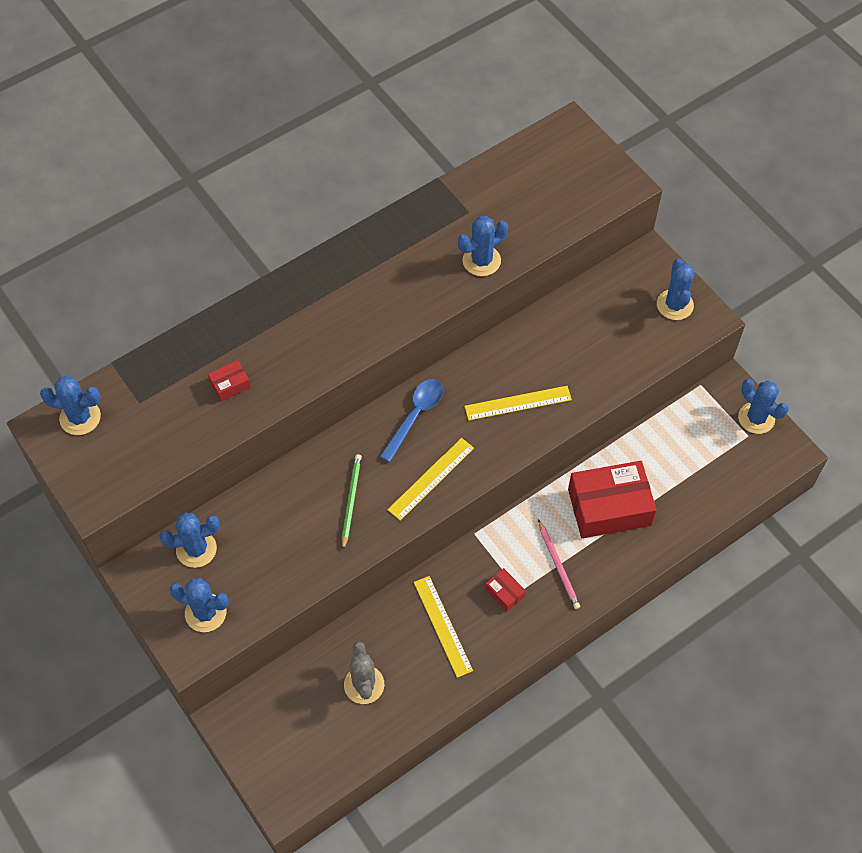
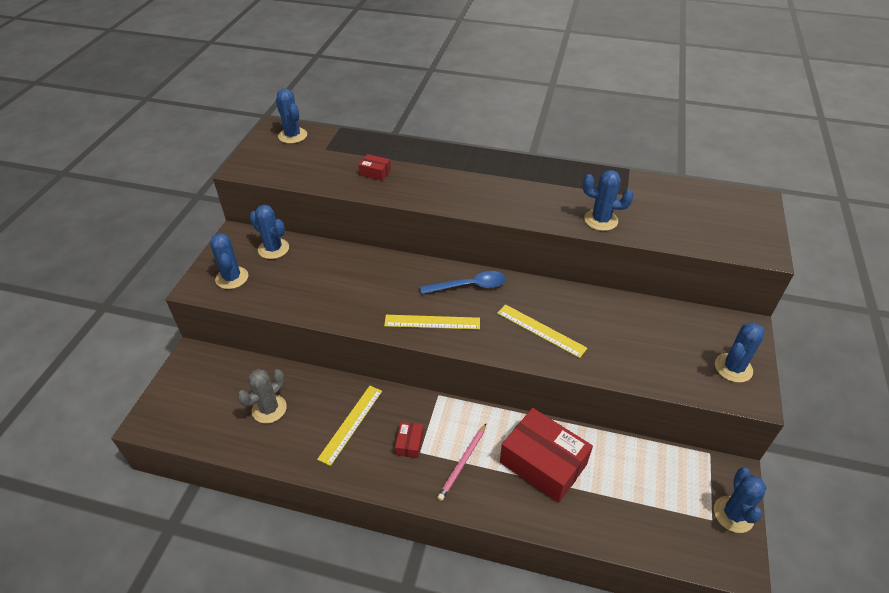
camera: 50 degrees right, 15 degrees down
(351, 501) = (374, 294): green pencil -> none

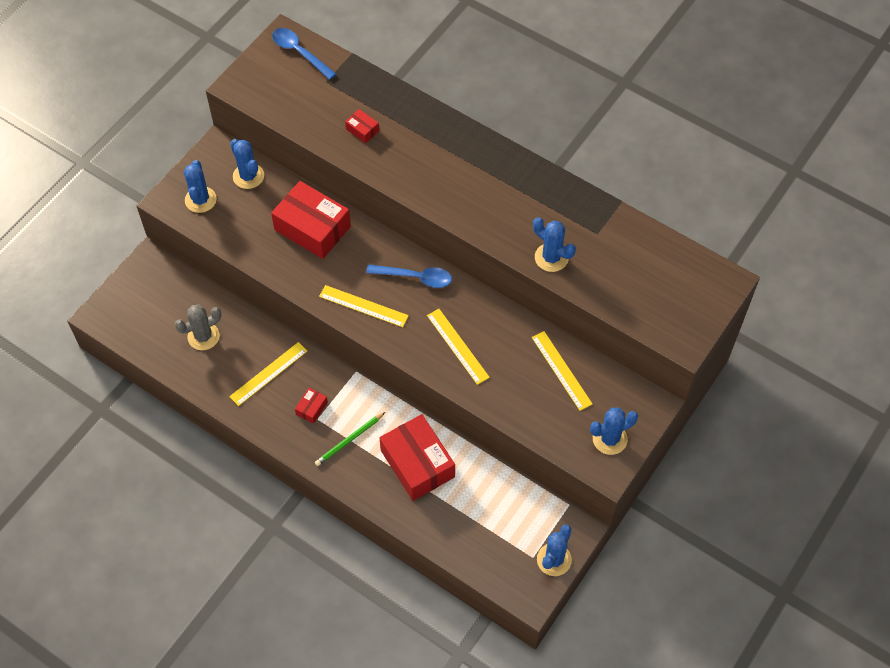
camera: 20 degrees right, 15 degrees up
(292, 135) = (299, 52): blue cactus -> blue spoon
(352, 273) = (312, 228): none -> red box
(462, 463) = (349, 440): pink pencil -> green pencil
(648, 323) = (561, 370): none -> yellow ruler

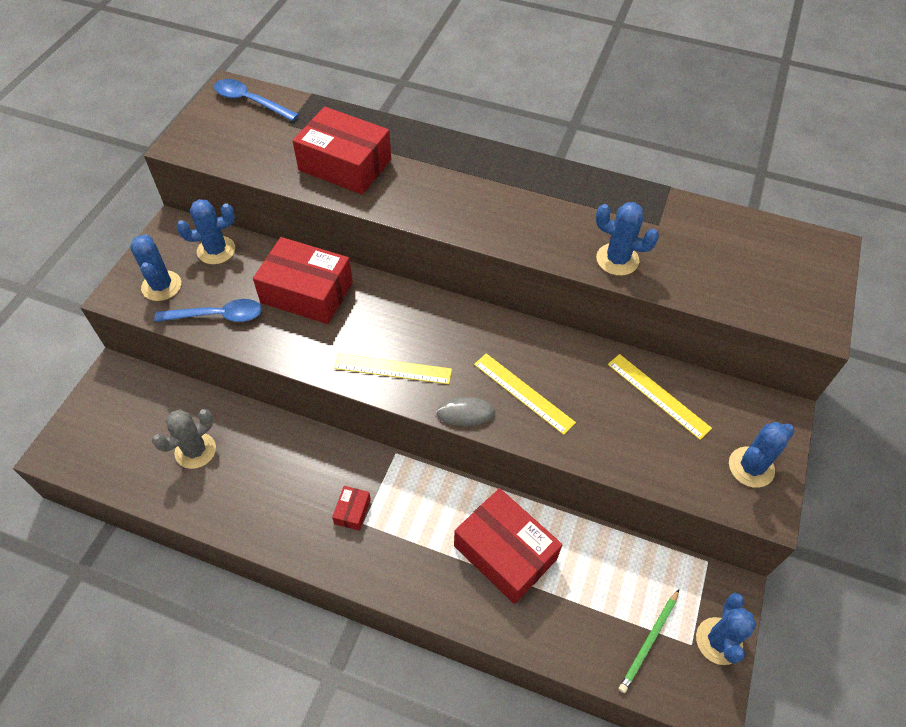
camera: 15 degrees left, 5 degrees down
(248, 176) = (216, 250): blue cactus -> blue cactus turned 60 degrees counterclockwise
(268, 373) = (287, 479): yellow ruler -> none
(349, 440) = (410, 542): green pencil -> green pencil (649, 642)
(362, 130) = (345, 165): red box -> red box, size x2.31
(408, 352) = (465, 413): none -> grey mouse
(415, 277) = (446, 324): blue spoon -> blue spoon (218, 316)

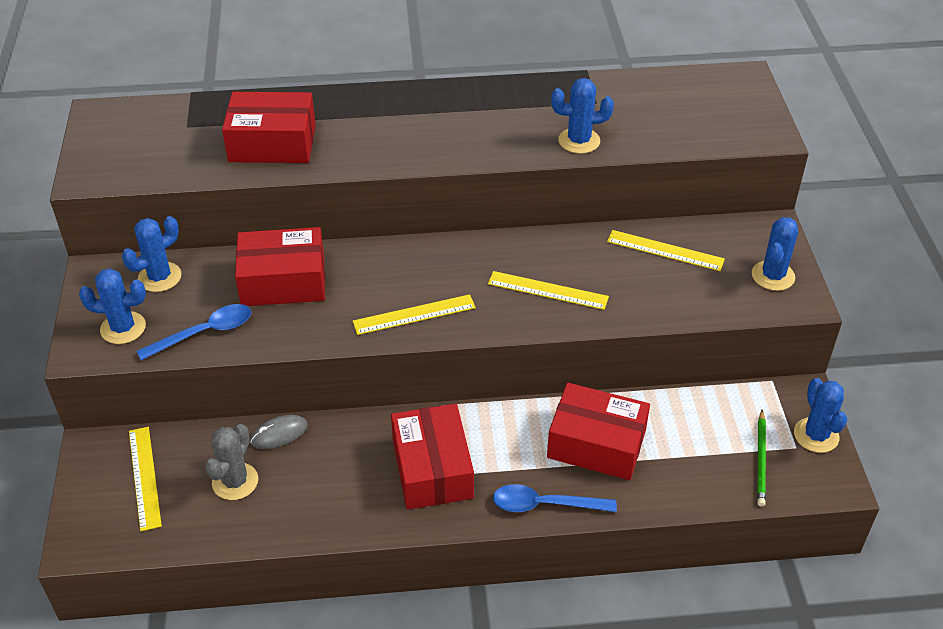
camera: 25 degrees left, 10 degrees down
(134, 416) = (145, 477): none -> yellow ruler
(161, 286) = (123, 328): blue cactus -> blue cactus turned 45 degrees counterclockwise
(250, 101) = (130, 118): blue spoon -> blue spoon (544, 504)
(352, 511) = (432, 469): red box -> red box, size x2.31
(465, 413) = (506, 325): grey mouse -> grey mouse (279, 434)

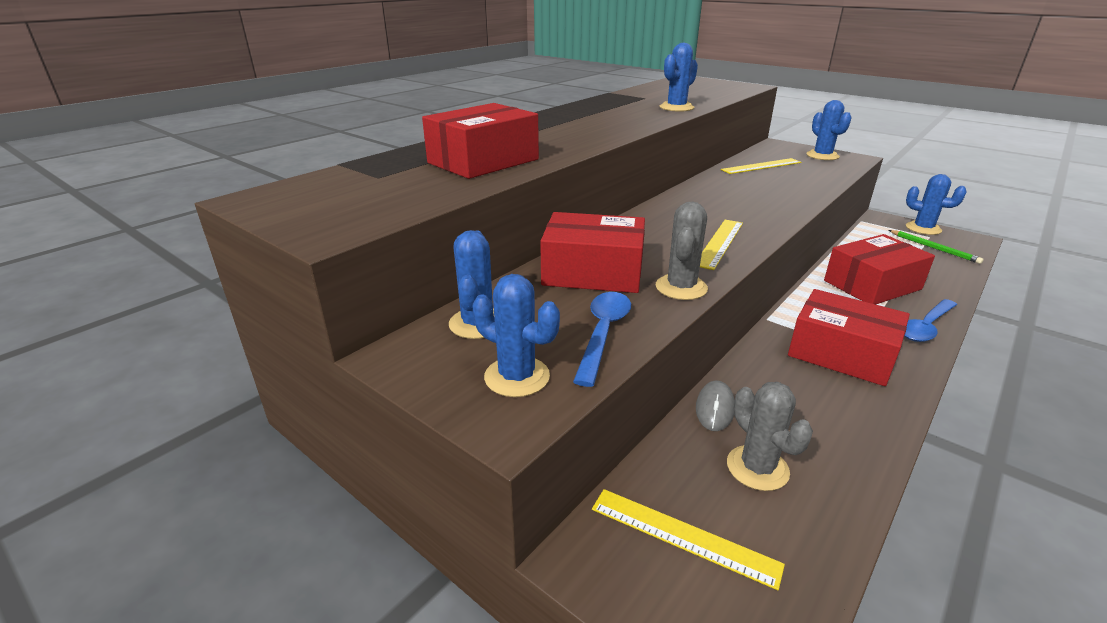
camera: 45 degrees left, 15 degrees down
(123, 328) = (517, 377): blue cactus -> blue cactus turned 75 degrees clockwise
(283, 281) = (593, 272): red box -> red box turned 60 degrees clockwise
(308, 333) = (681, 287): none -> grey cactus
(548, 290) = (755, 200): yellow ruler -> none

